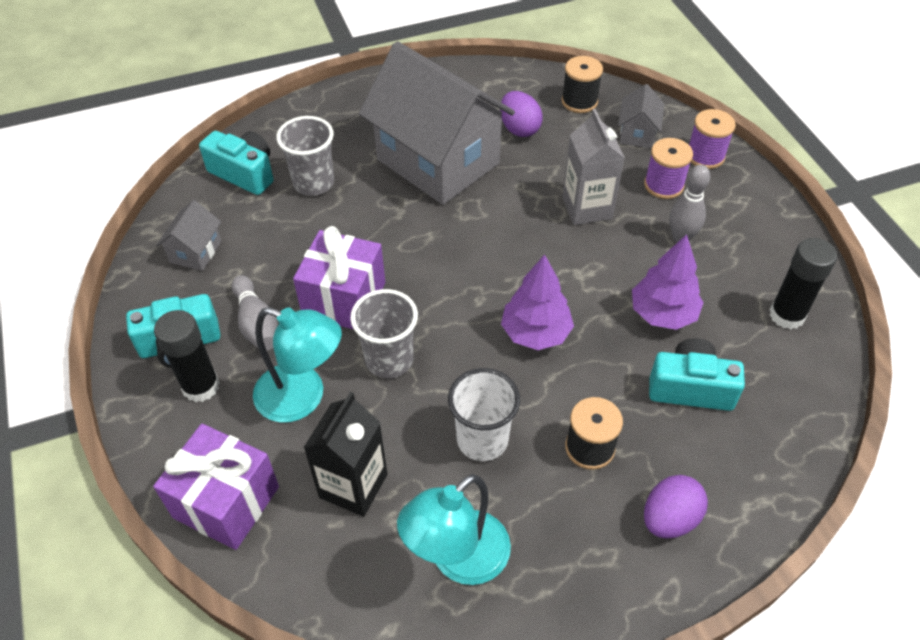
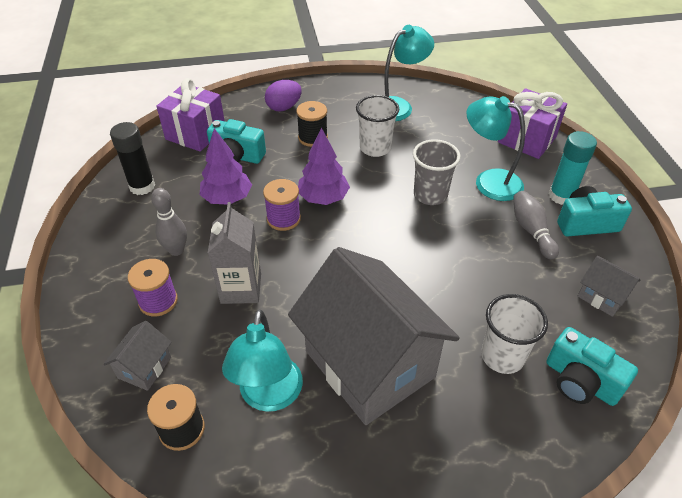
camera: 170 degrees left, 5 degrees down
(195, 252) = (602, 296): grey house -> grey house turned 75 degrees counterclockwise
(201, 386) = (561, 196): black glue stick -> turquoise glue stick
(314, 183) = (502, 356): grey cup -> white cup
(344, 299) = (464, 239): purple gift -> purple gift (195, 133)
(353, 486) = (454, 138): black carton -> none
(519, 129) = (269, 396): purple egg -> turquoise lamp
(705, 156) = (96, 328): purple spool -> purple spool (283, 219)

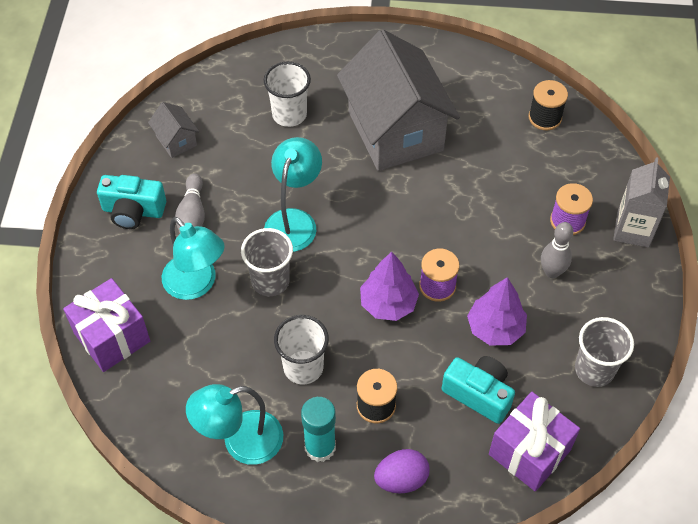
camera: 165 degrees left, 10 degrees up
(142, 186) = (594, 370): black glue stick -> grey cup
(144, 367) = (575, 166): grey house -> none
(241, 288) = (491, 217): grey carton -> grey carton (632, 230)
(269, 396) = (478, 125): turquoise lamp -> turquoise lamp (294, 221)
(561, 196) = (133, 248): turquoise glue stick -> turquoise glue stick (320, 447)
(580, 381) = (242, 87): turquoise camera -> none

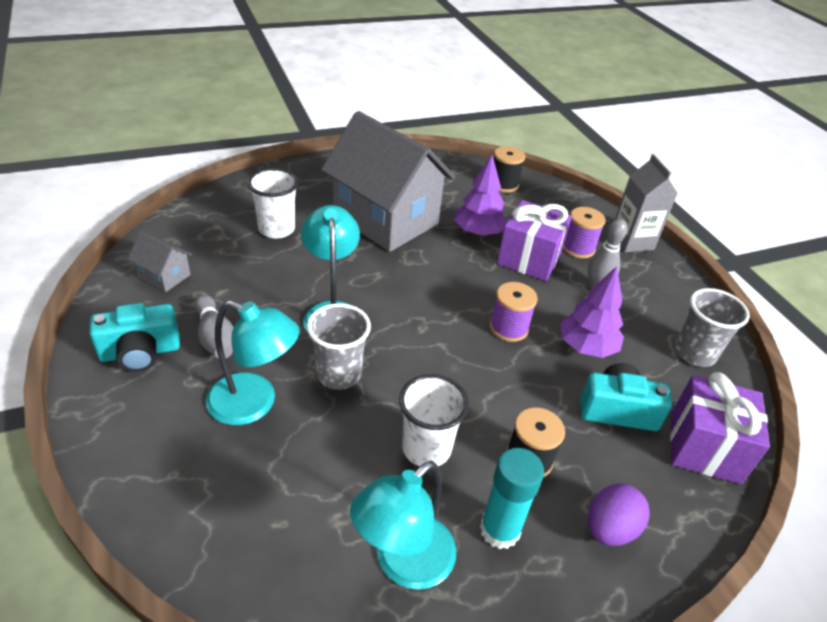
camera: 30 degrees left, 15 degrees down
(112, 337) = (169, 498): purple gift -> purple gift (529, 259)
(388, 304) = (474, 357): purple tree -> purple tree (478, 232)

